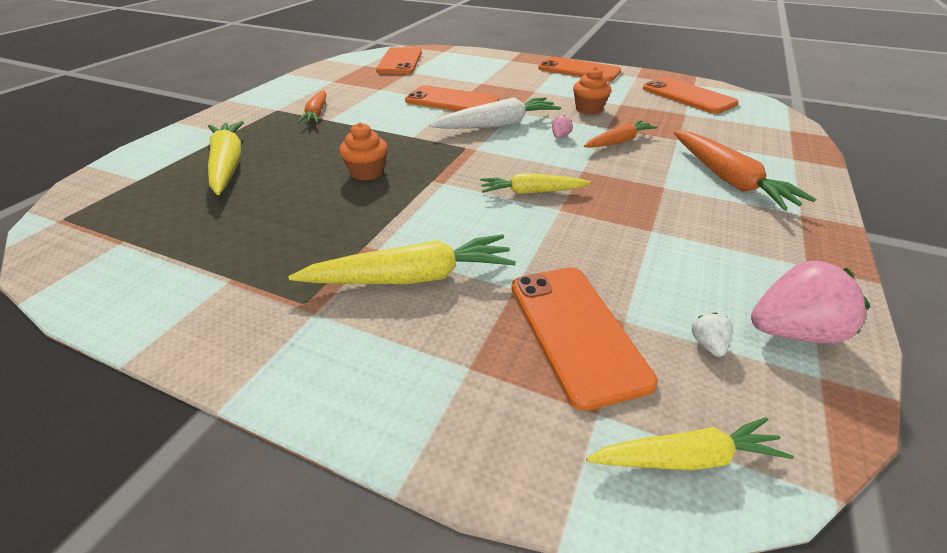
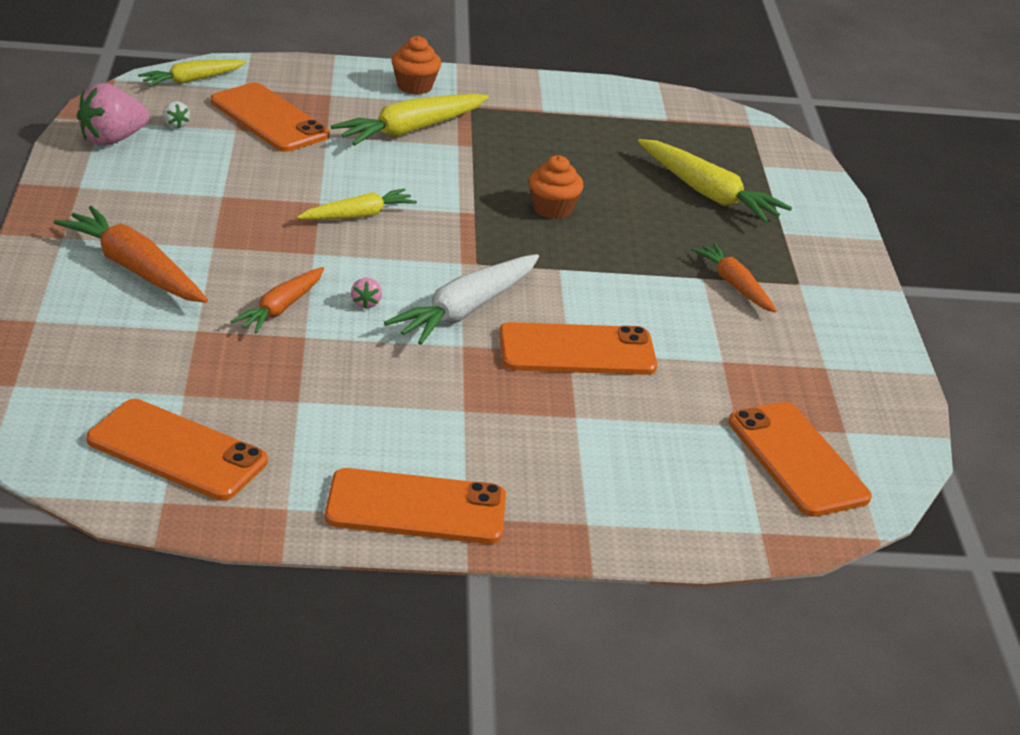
camera: 150 degrees right, 5 degrees down
(589, 109) = (347, 374): orange cupcake -> orange cupcake (414, 86)

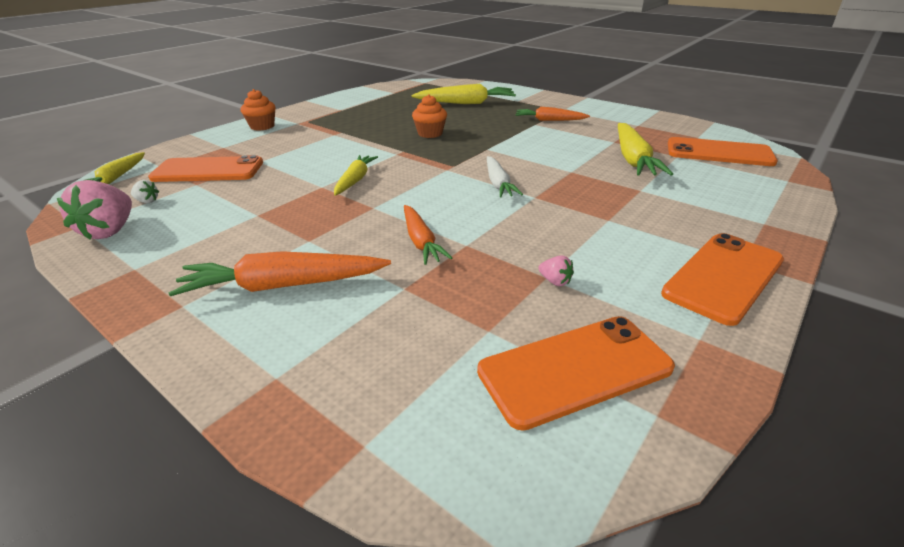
camera: 45 degrees left, 0 degrees up
(366, 303) = (453, 210): pink strawberry -> pink strawberry (555, 281)
(411, 130) = (299, 140): yellow carrot -> yellow carrot (633, 159)
(466, 310) = (498, 183): white carrot -> white carrot, size x0.64
(577, 350) = (572, 169): orange phone -> none

